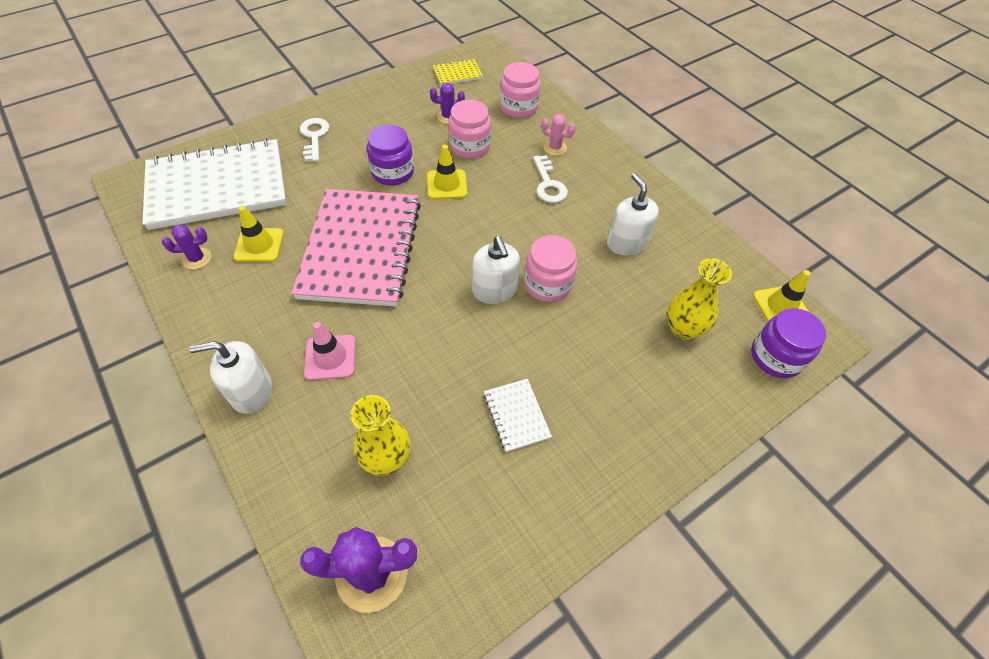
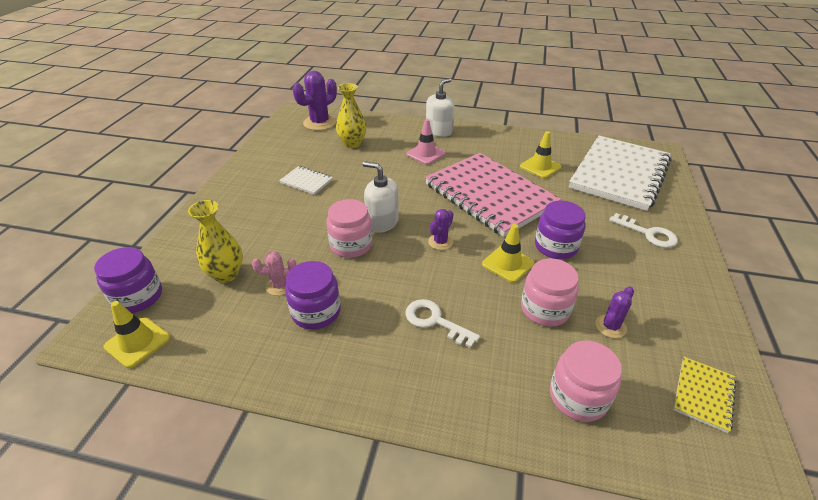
camera: 140 degrees right, 15 degrees down
(197, 258) = (553, 147): purple cactus -> purple cactus (440, 242)
(555, 148) = (476, 368): pink cactus -> pink cactus (279, 286)
(626, 243) = (316, 312): white soap dispenser -> purple jar

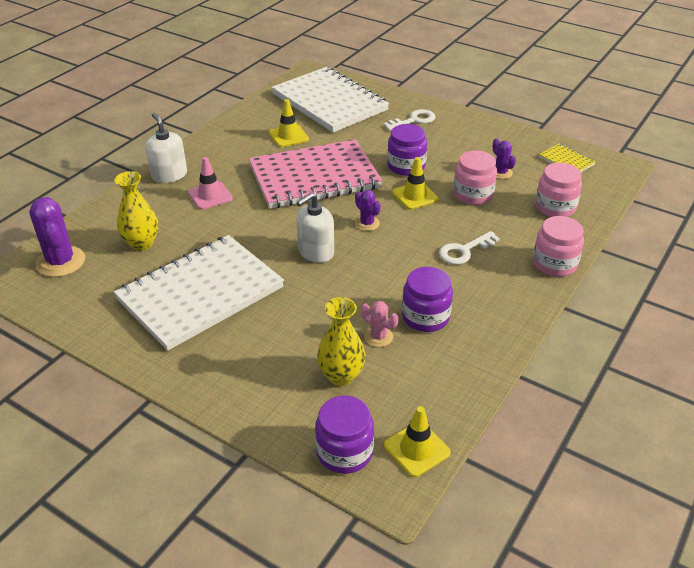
camera: 70 degrees left, 0 degrees up
(279, 286) = (378, 337): pink cactus -> pink cactus turned 60 degrees counterclockwise
(306, 181) = (200, 294): white notebook -> white notebook, size x2.46
(351, 245) = (341, 279): pink jar -> pink jar (554, 263)

